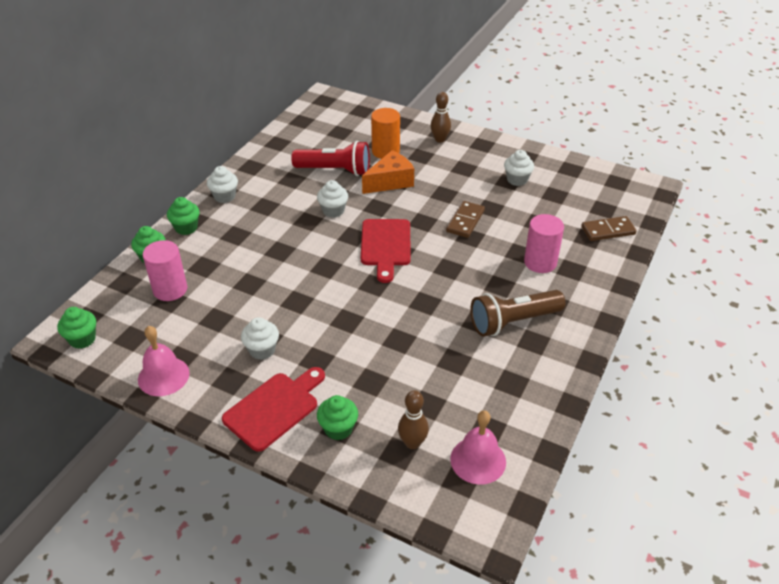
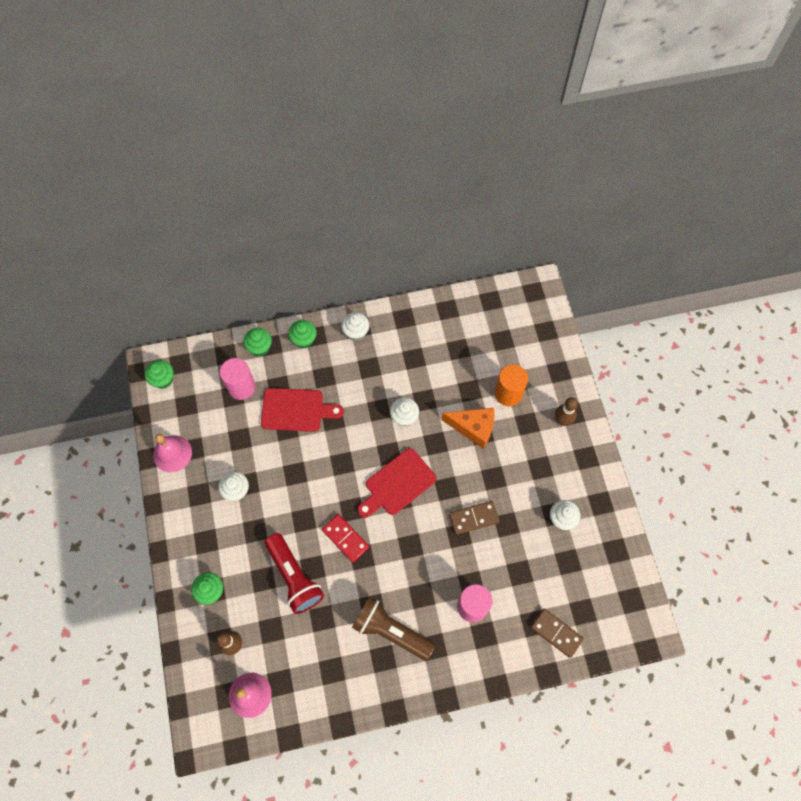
camera: 50 degrees right, 25 degrees up
(274, 408) = (197, 540): red cutting board -> red cutting board (296, 410)
(335, 170) = (451, 378): red flashlight -> red flashlight (294, 577)
(396, 303) = (345, 538): none -> red domino

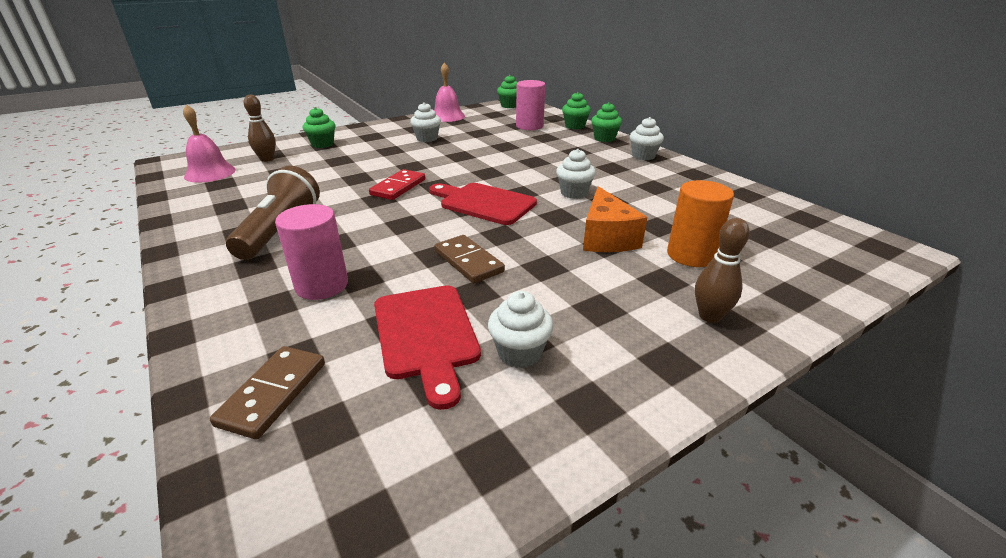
camera: 70 degrees right, 35 degrees down
(294, 577) = (344, 172): red flashlight -> none
(296, 410) = (528, 146): red cutting board -> red cutting board (426, 335)

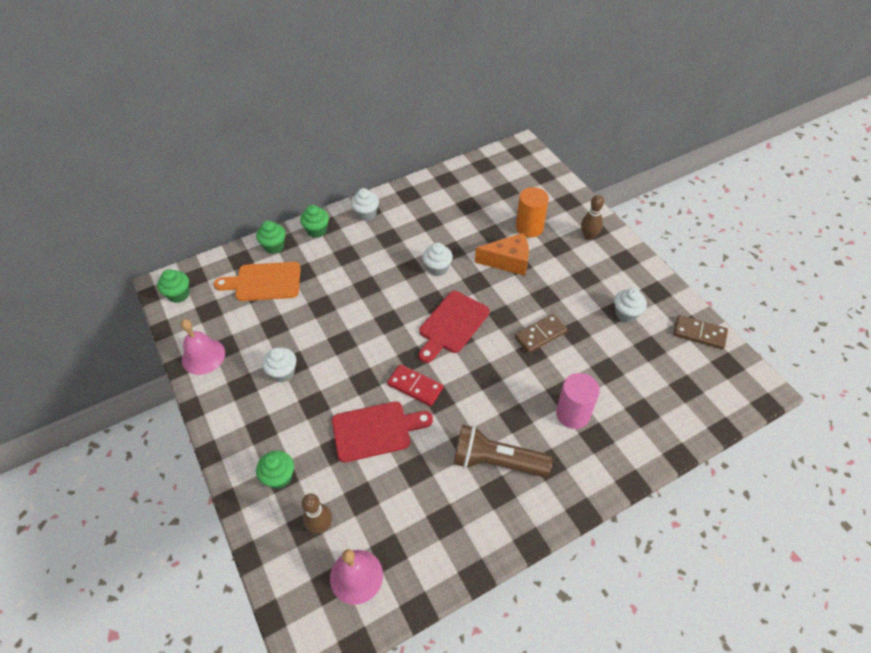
camera: 85 degrees left, 20 degrees up
(273, 393) = (669, 415): brown domino -> brown domino (699, 333)
(426, 335) = (617, 353): red cutting board -> red cutting board (376, 430)
(529, 126) = (264, 282): pink cylinder -> orange cutting board

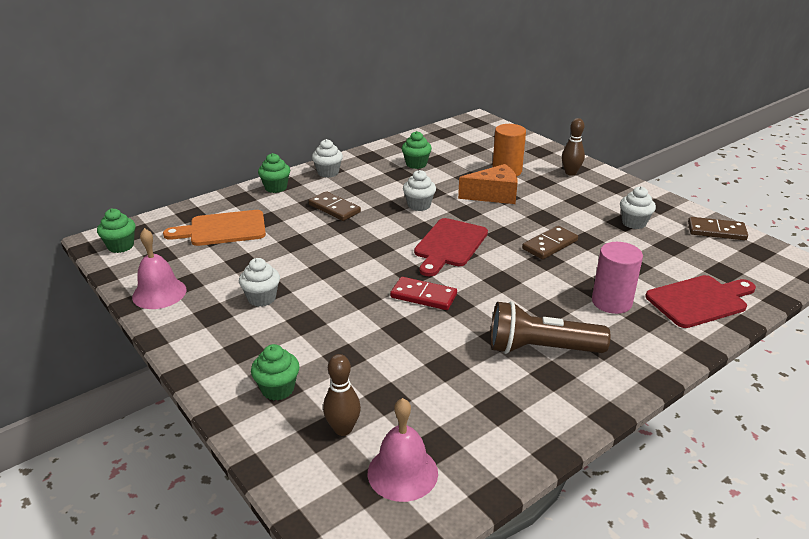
camera: 10 degrees left, 20 degrees down
(274, 246) = (229, 202): green cupcake -> green cupcake (416, 164)
(363, 264) = (334, 208): none -> brown domino
(376, 430) = (388, 336): red cutting board -> red cutting board (699, 301)

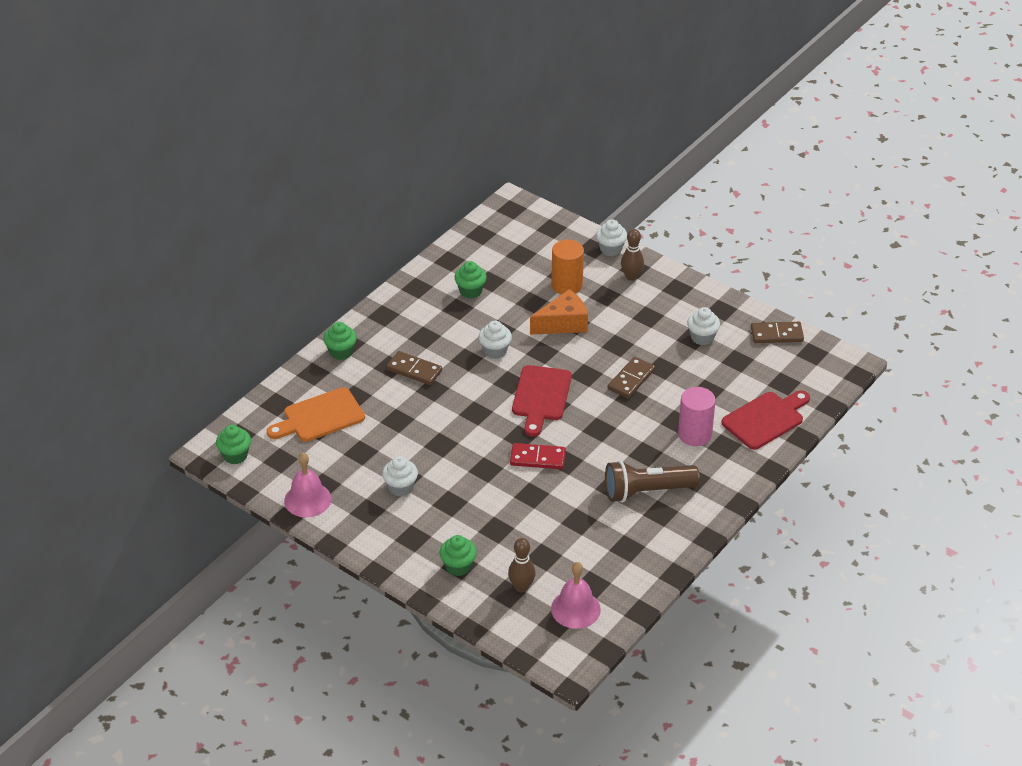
camera: 15 degrees left, 10 degrees up
(328, 173) = (384, 320): white cupcake -> white cupcake (610, 249)

